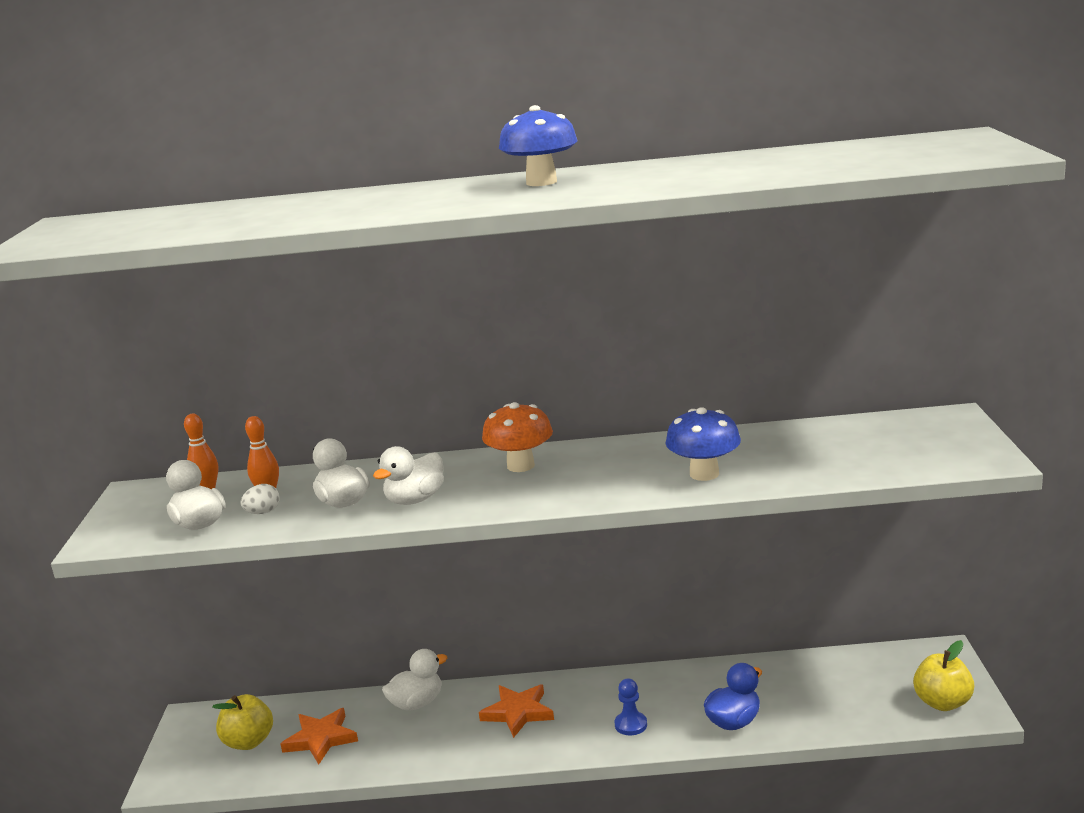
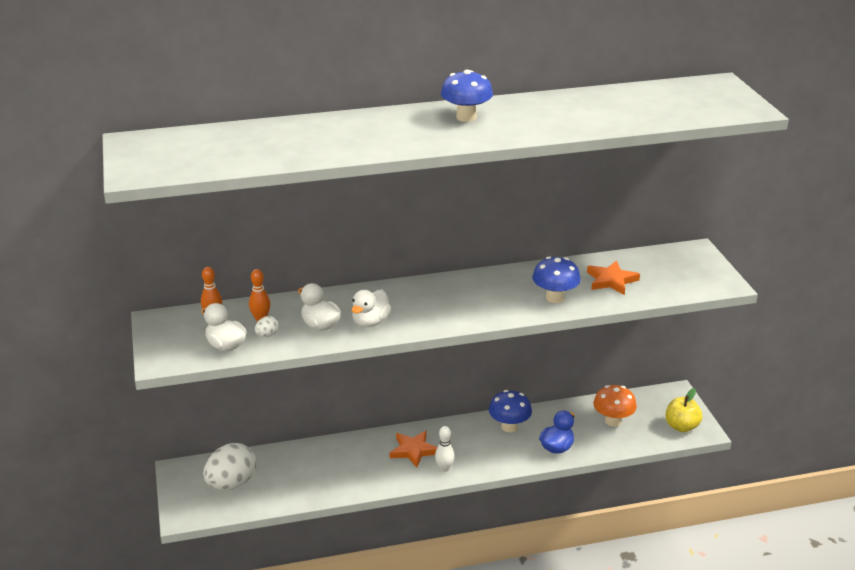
camera: 15 degrees left, 10 degrees up
(248, 742) = (231, 484): yellow apple -> white egg
(321, 739) = (283, 478): orange star -> orange star (611, 280)
(417, 703) = (340, 448): white duck -> none
(520, 466) = (430, 293): orange mushroom -> orange mushroom (613, 421)
(553, 741) = (444, 468): none -> white bowling pin
(631, 725) = (491, 454): blue pawn -> none
(670, 687) = (509, 427): none -> blue mushroom

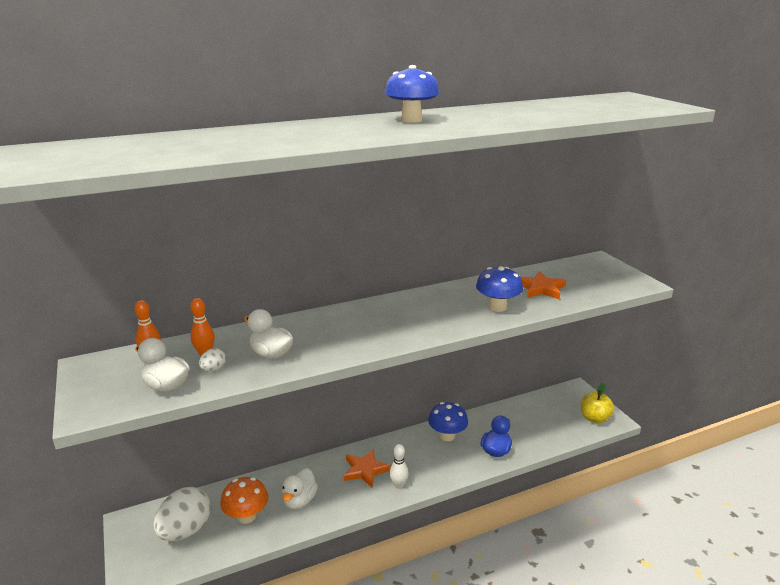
camera: 10 degrees left, 5 degrees down
(370, 322) = (323, 346): white duck -> white duck (299, 500)
(613, 421) = (535, 420): orange mushroom -> orange mushroom (246, 516)

